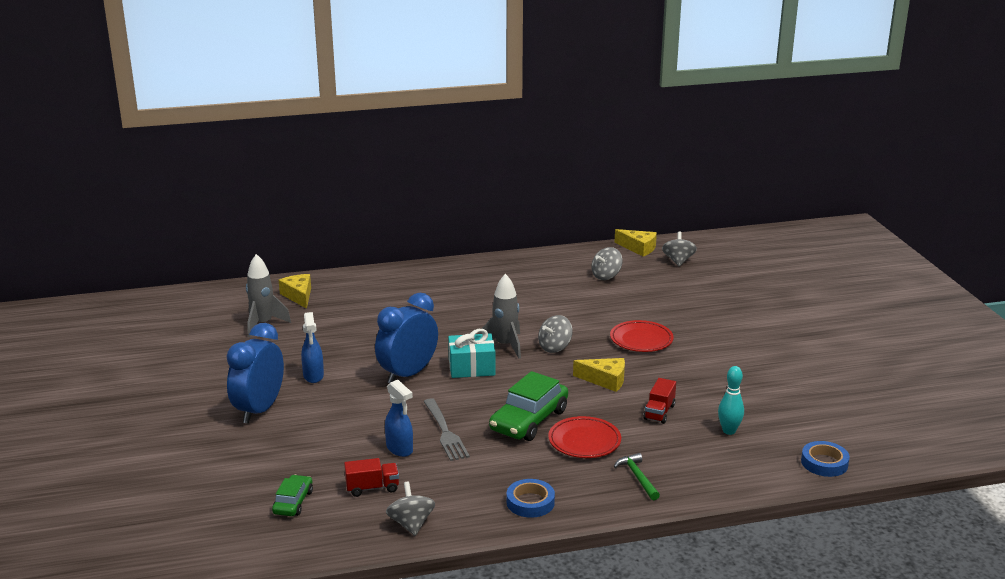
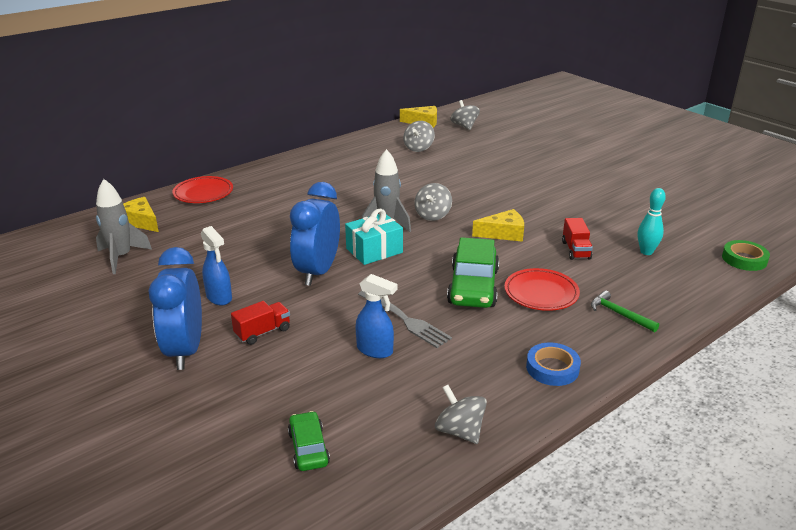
camera: 25 degrees left, 5 degrees up
(372, 488) = (383, 402): red truck -> red truck (262, 332)
(641, 340) = (498, 193): red plate -> red plate (203, 193)
(824, 463) = (744, 259): blue tape -> green tape

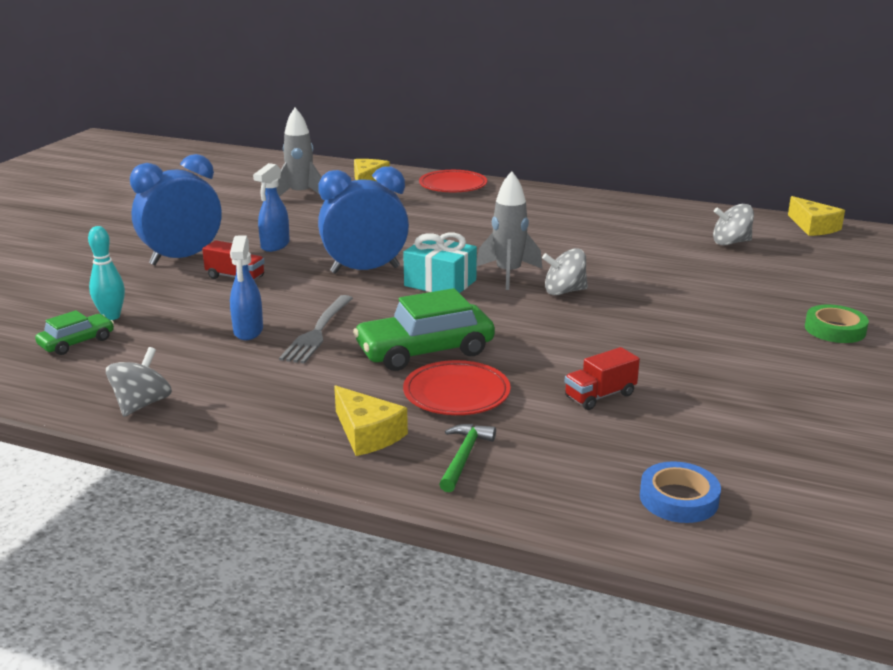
camera: 60 degrees right, 5 degrees down
(464, 126) = (852, 251): grey spinning top -> none
(503, 233) = (578, 340): yellow cheese -> yellow cheese (367, 434)
(552, 368) = (295, 433): blue tape -> blue tape (678, 499)
(646, 252) = (670, 450): turquoise bowling pin -> turquoise bowling pin (111, 316)
(744, 259) = (772, 547): green tape -> green tape (835, 329)

